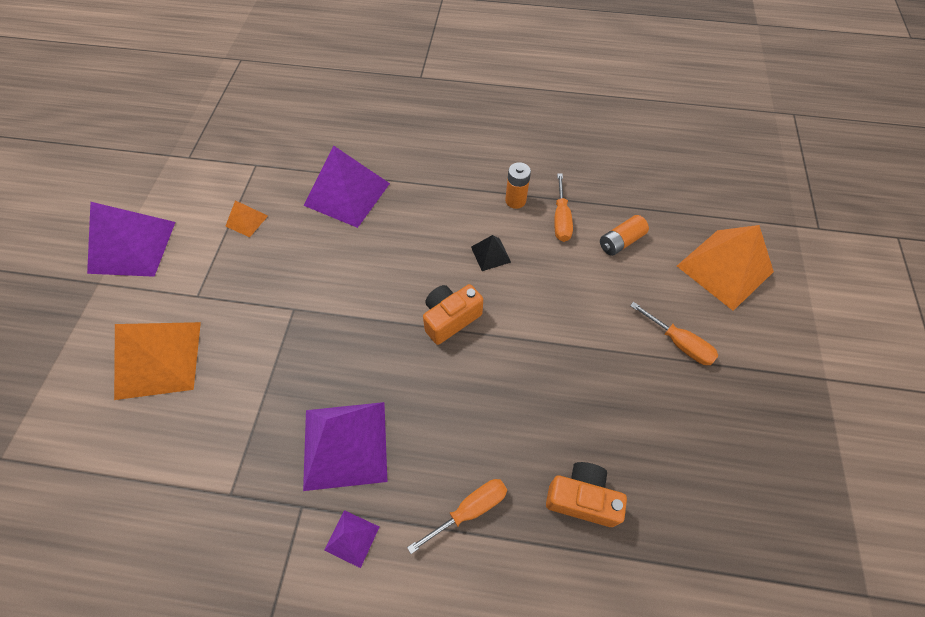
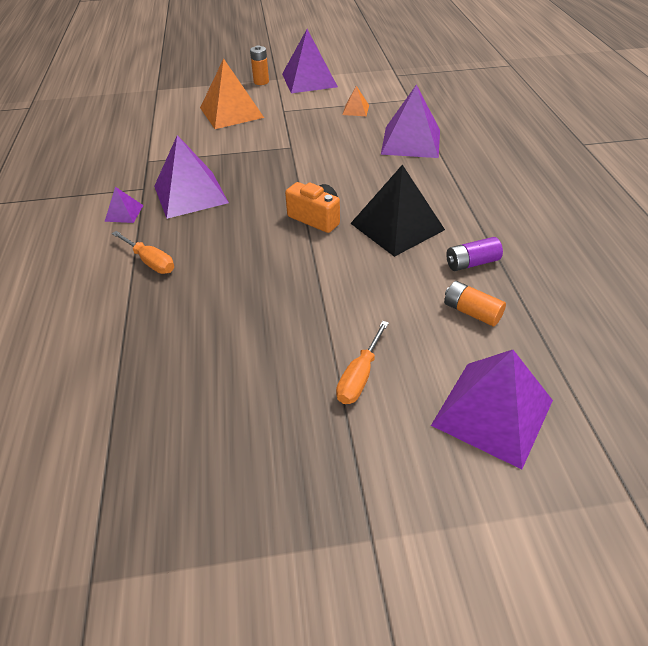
camera: 75 degrees right, 15 degrees down
(491, 254) = (397, 226): black pyramid -> black pyramid, size x2.14
(515, 200) = (473, 229): orange battery -> orange battery (261, 82)
(561, 219) = (471, 263): orange screwdriver -> purple battery
(582, 498) = (169, 324): orange camera -> none
(725, 268) = (492, 412): orange pyramid -> purple pyramid

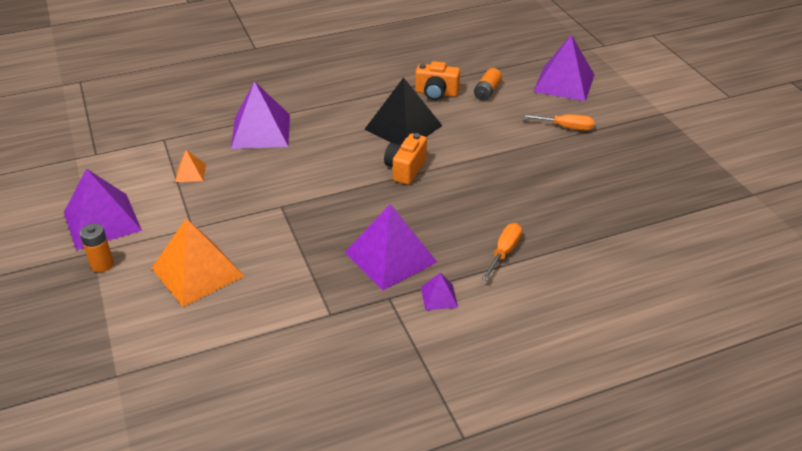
camera: 105 degrees left, 5 degrees down
(471, 263) = (436, 93): purple battery -> orange camera

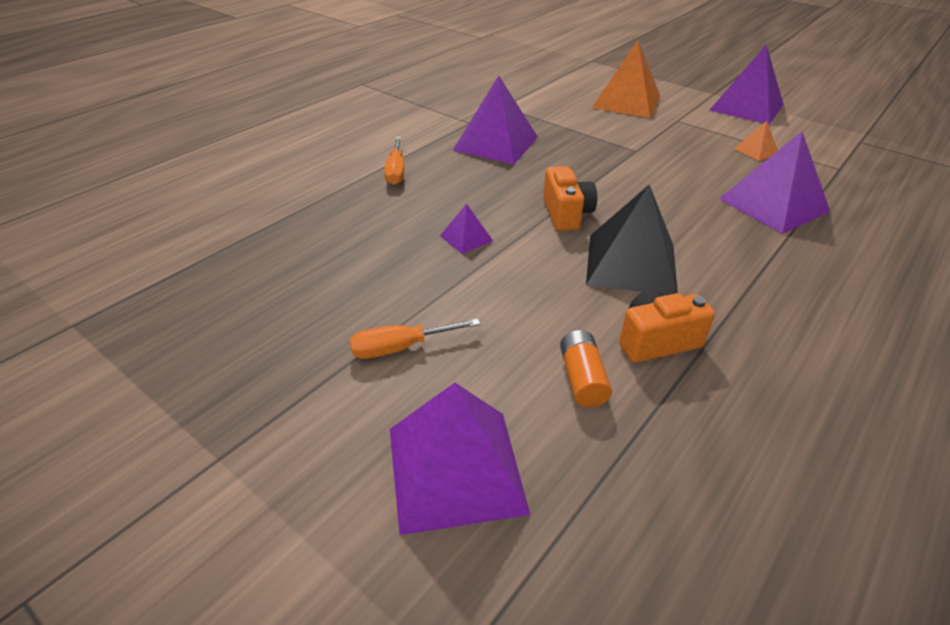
camera: 150 degrees right, 0 degrees up
(102, 264) = (694, 90): orange battery -> none
(439, 297) = (431, 131): purple pyramid -> purple pyramid (466, 238)

